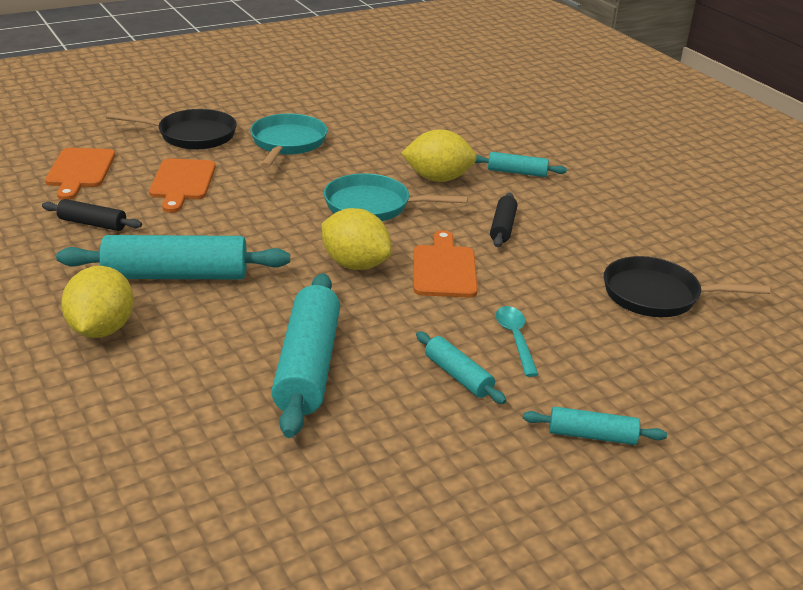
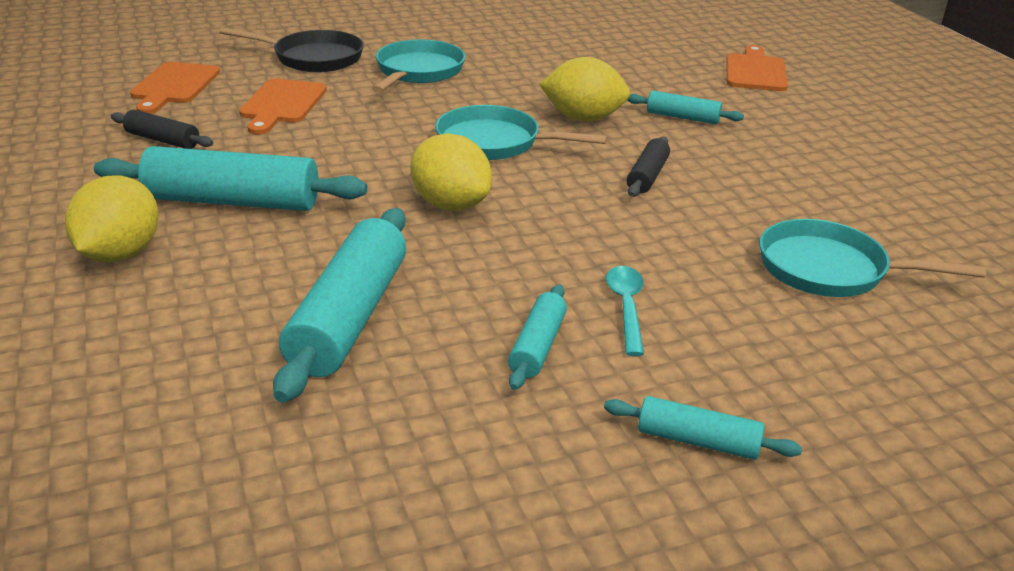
camera: 10 degrees right, 0 degrees up
(444, 269) = (559, 218): orange cutting board -> orange cutting board (755, 71)
(458, 376) = (537, 346): turquoise rolling pin -> turquoise rolling pin turned 45 degrees clockwise
(657, 295) = (830, 269): black pan -> turquoise pan

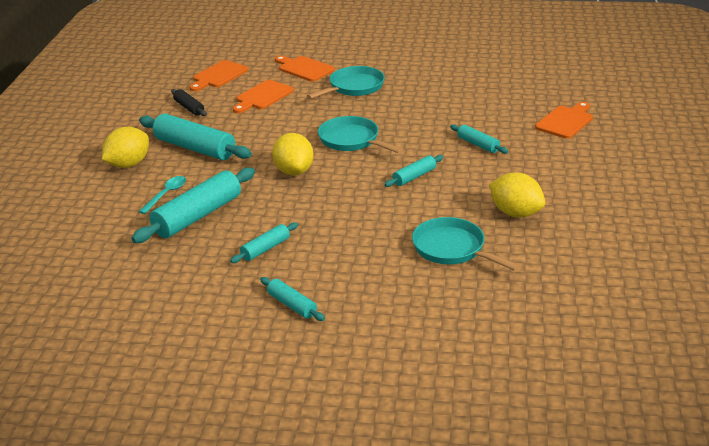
camera: 30 degrees right, 0 degrees up
(313, 58) = (304, 68): black pan -> orange cutting board
(583, 118) = (417, 134): yellow lemon -> yellow lemon (515, 213)
(626, 307) = (325, 242): turquoise spoon -> turquoise spoon (166, 194)
(647, 176) = (414, 177): black rolling pin -> turquoise rolling pin

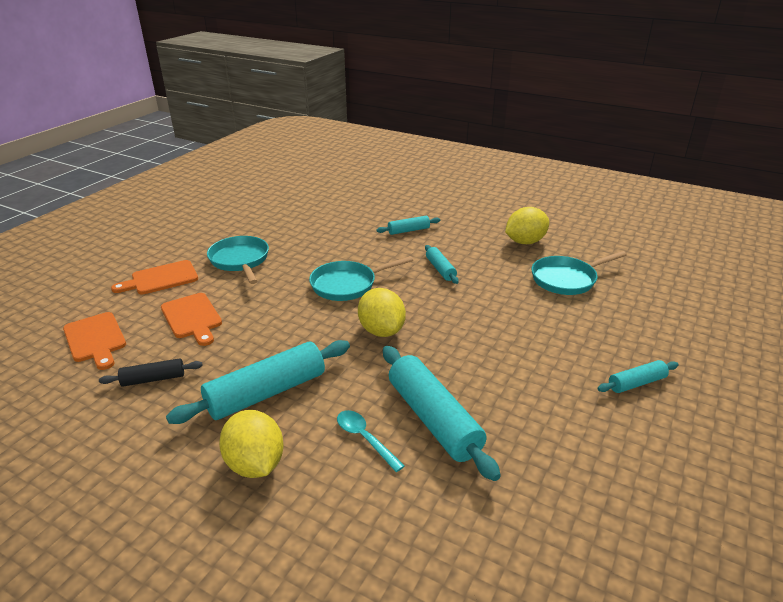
camera: 70 degrees left, 0 degrees up
(265, 249) = (527, 380): turquoise rolling pin -> none
(294, 171) = (381, 330): yellow lemon -> yellow lemon turned 60 degrees clockwise
(565, 121) = (402, 192): orange cutting board -> none

